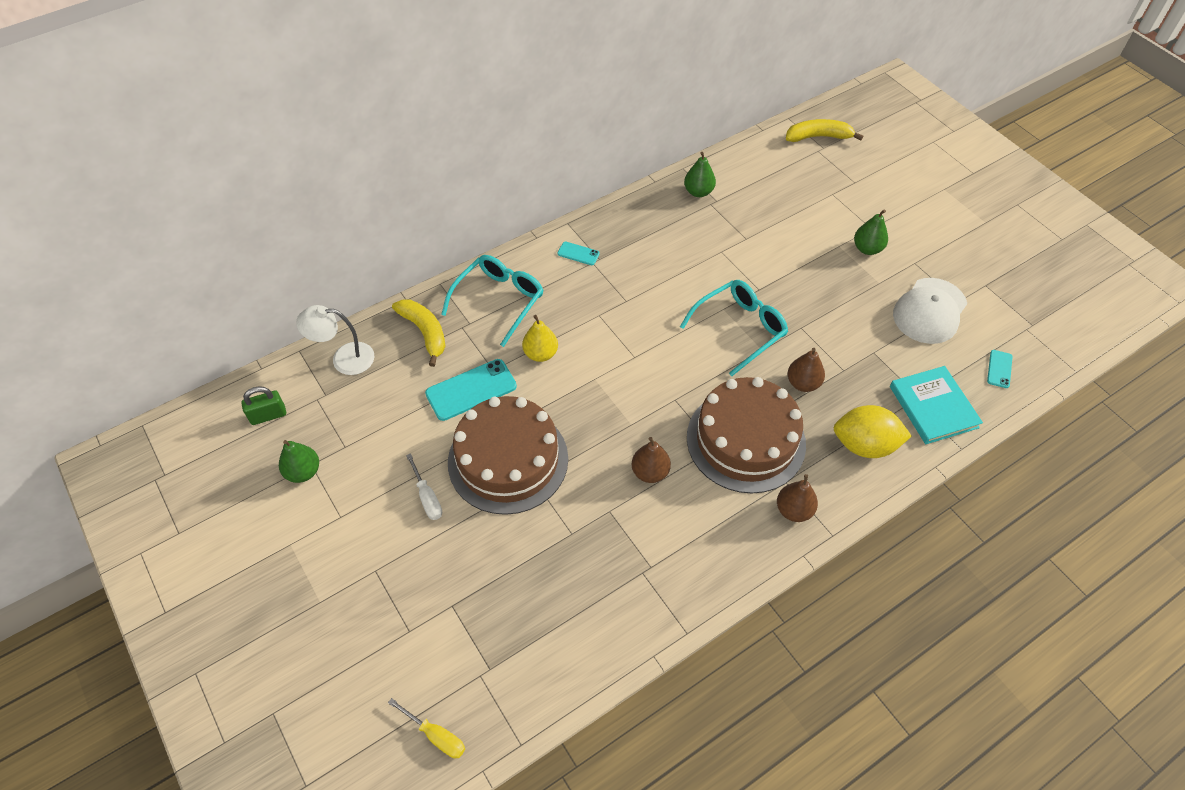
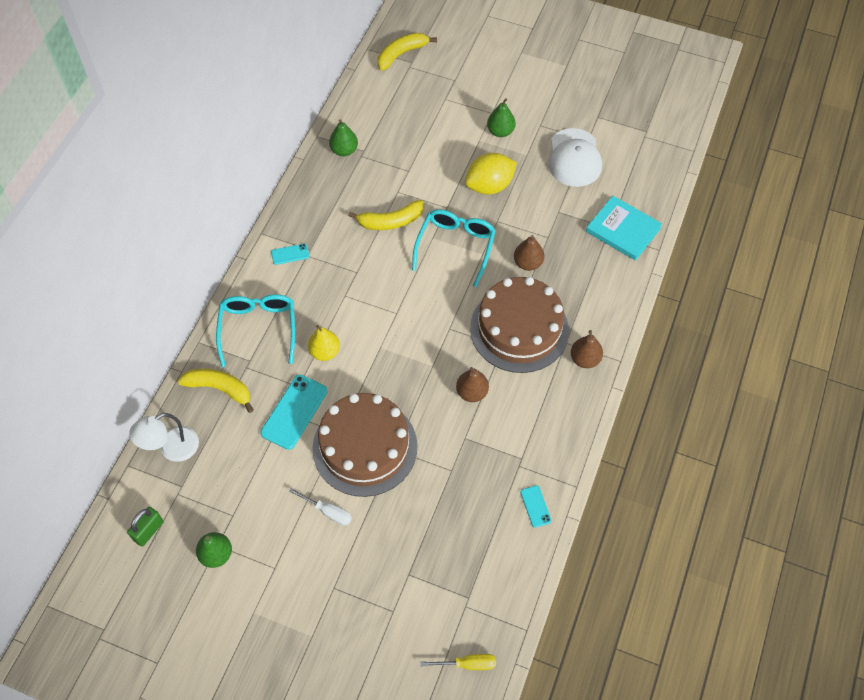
camera: 35 degrees left, 5 degrees up
(693, 274) = (390, 221): none -> yellow banana
(864, 445) = (598, 284): yellow lemon -> yellow lemon (489, 186)
(999, 369) = (646, 177): turquoise phone -> turquoise phone (535, 506)

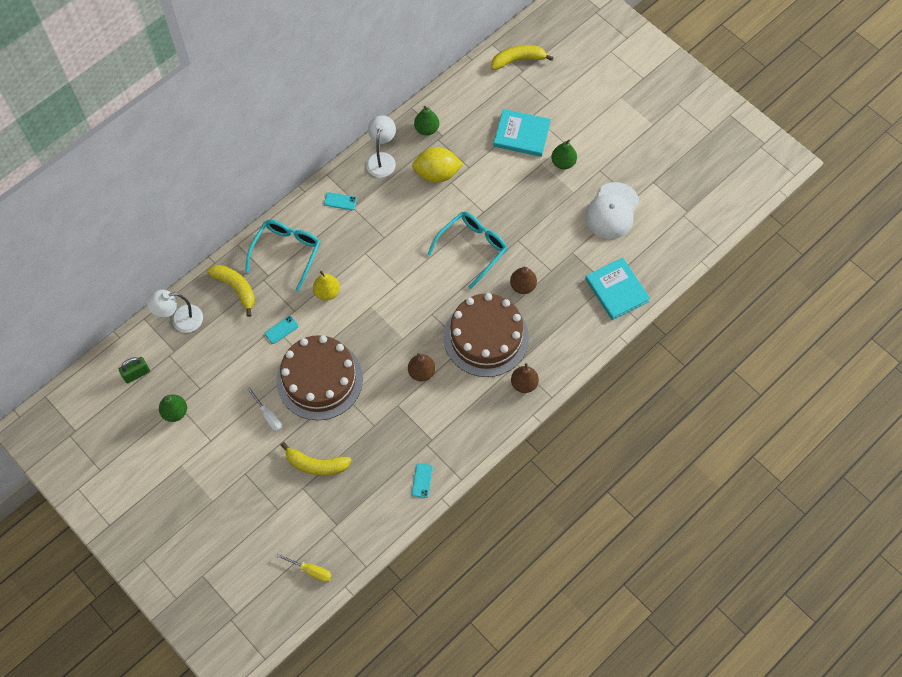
camera: 25 degrees right, 5 degrees up
(294, 412) = (281, 330): turquoise phone -> turquoise phone, size x0.52
(313, 196) = (382, 159): none -> white lamp
(390, 221) = (432, 206): yellow banana -> yellow banana (316, 464)
(444, 120) = (522, 134): none -> turquoise book
(489, 186) = (528, 207): yellow lemon -> yellow lemon (437, 174)

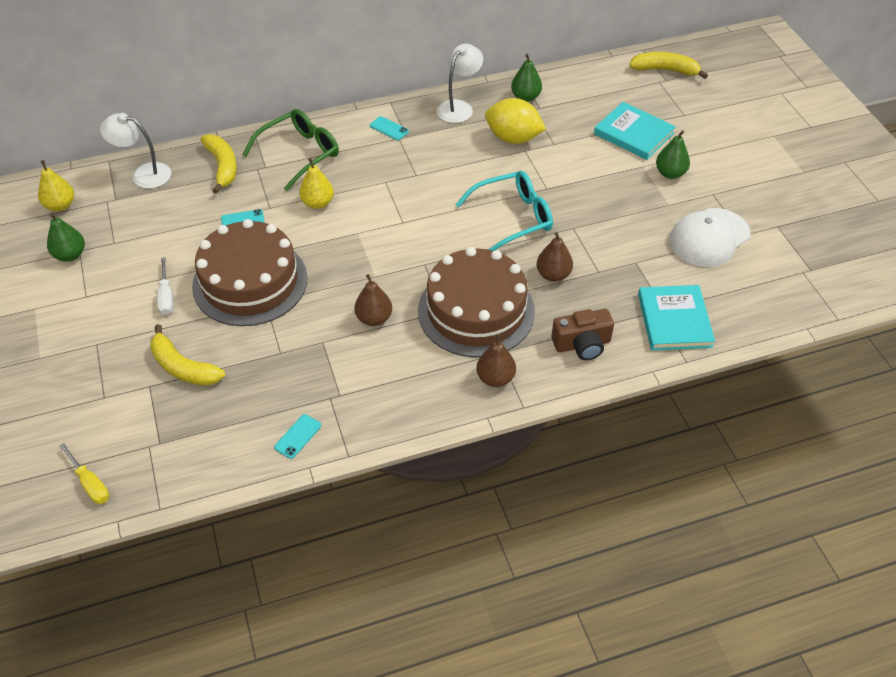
camera: 25 degrees right, 15 degrees down
(136, 374) = (60, 205): green padlock -> yellow pear
(287, 252) = (300, 154): turquoise glasses -> green glasses
(566, 334) = (582, 344): none -> brown camera

